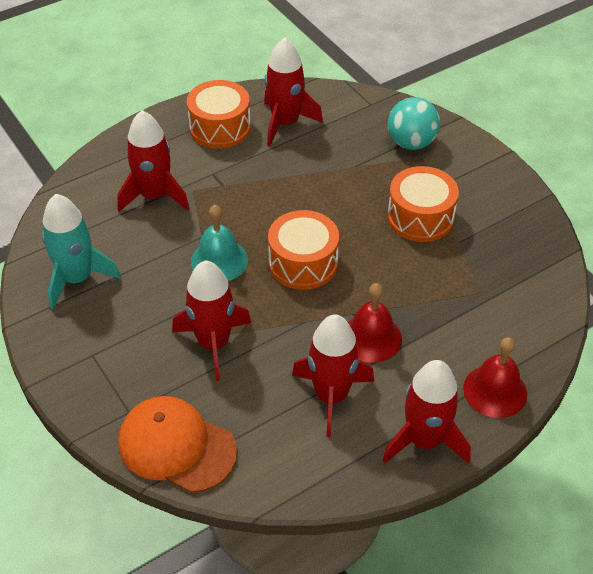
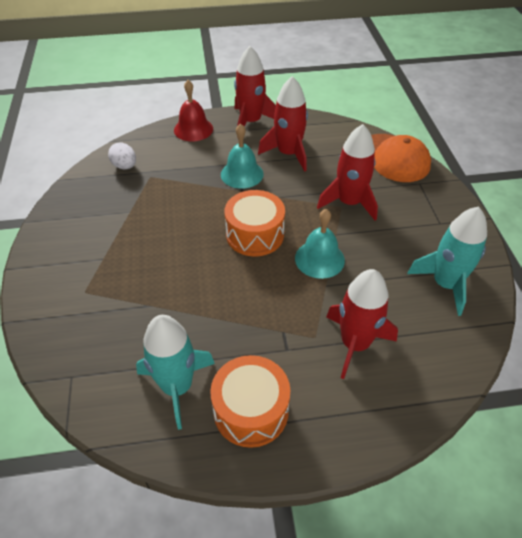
camera: 155 degrees left, 0 degrees up
(285, 123) = (177, 387): red rocket -> turquoise rocket
(371, 337) = (242, 174): red bell -> turquoise bell
(411, 143) = (79, 310): turquoise ball -> none
(420, 217) = (139, 238): orange drum -> none
(523, 295) = (125, 166): none -> white egg

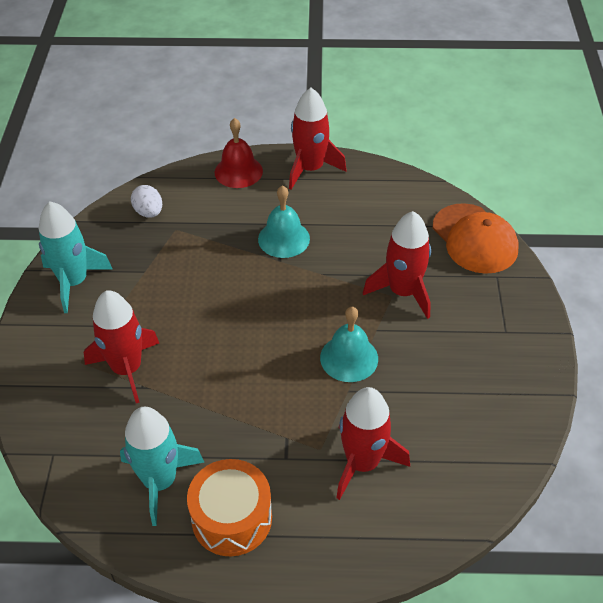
camera: 10 degrees right, 0 degrees up
(255, 234) = (281, 318): orange drum -> none
(288, 154) = (346, 218): red rocket -> red rocket (127, 369)
(445, 284) = (487, 408): turquoise rocket -> turquoise rocket (74, 282)

